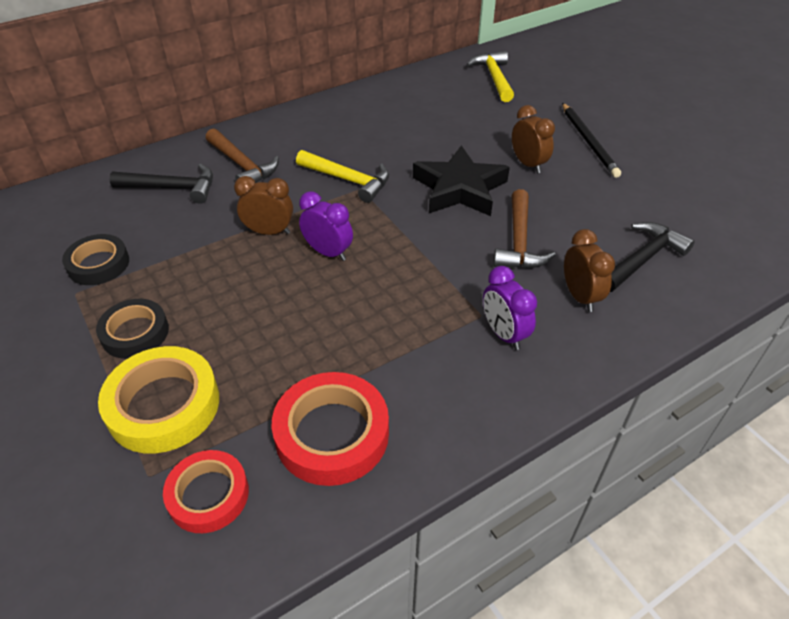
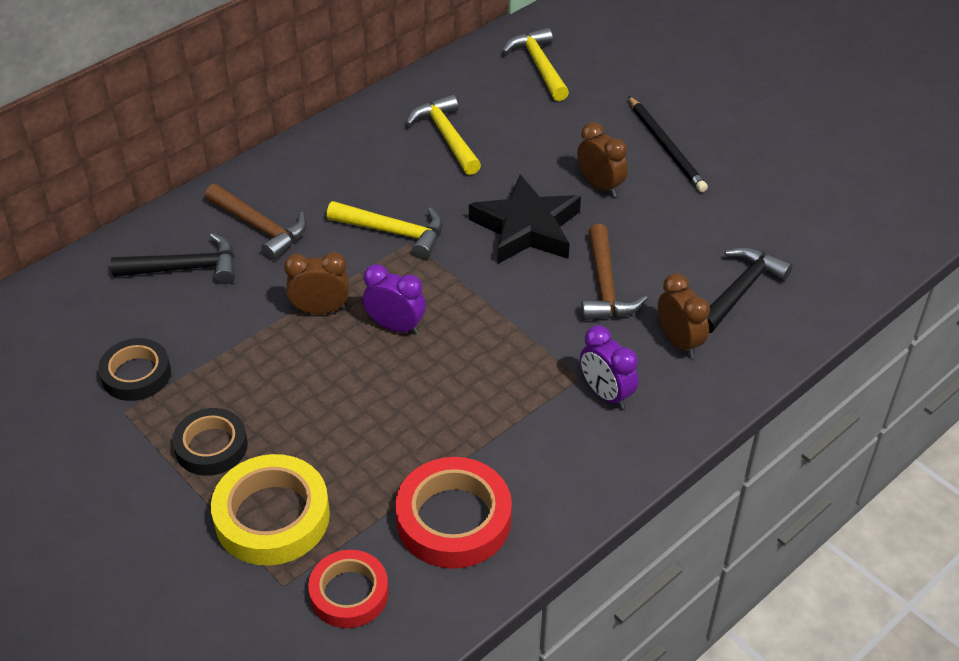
camera: 10 degrees left, 0 degrees up
(410, 118) = (447, 137): none -> yellow hammer

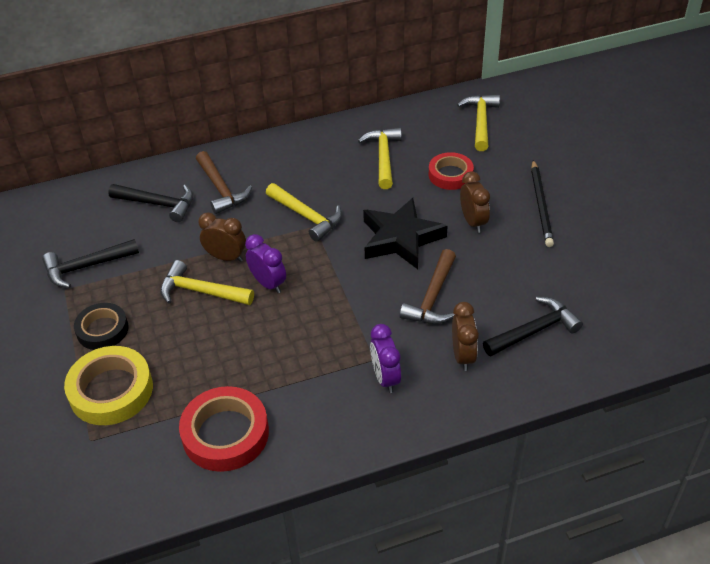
camera: 25 degrees right, 0 degrees up
(136, 374) = (86, 267): black tape -> black hammer
(314, 360) = (201, 291): none -> yellow hammer
(349, 593) = (127, 461): red tape -> red tape (450, 175)

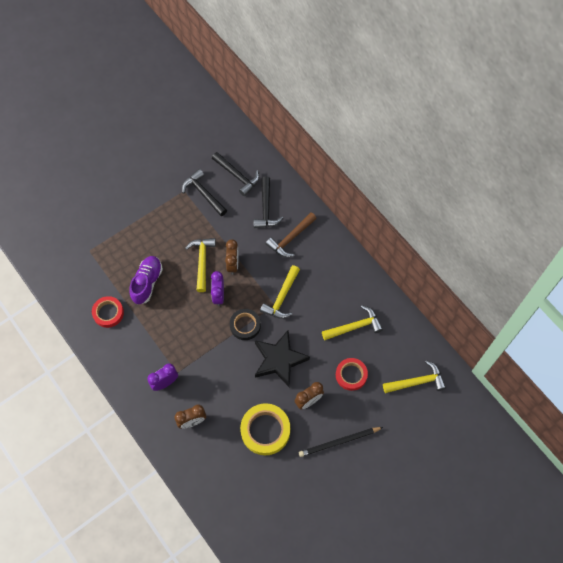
camera: 70 degrees right, 20 degrees up
(102, 330) = (160, 223): black tape -> black tape (245, 325)
(111, 390) = (121, 246): yellow tape -> yellow tape (265, 430)
(198, 368) = (147, 283): none -> purple shoe
(225, 434) = (108, 313): red tape -> red tape, size x0.65
(268, 283) = (218, 295): purple clock -> purple clock turned 150 degrees clockwise
(432, 297) = (234, 392): brown hammer -> none
(534, 331) = (223, 459): black hammer -> black hammer (237, 176)

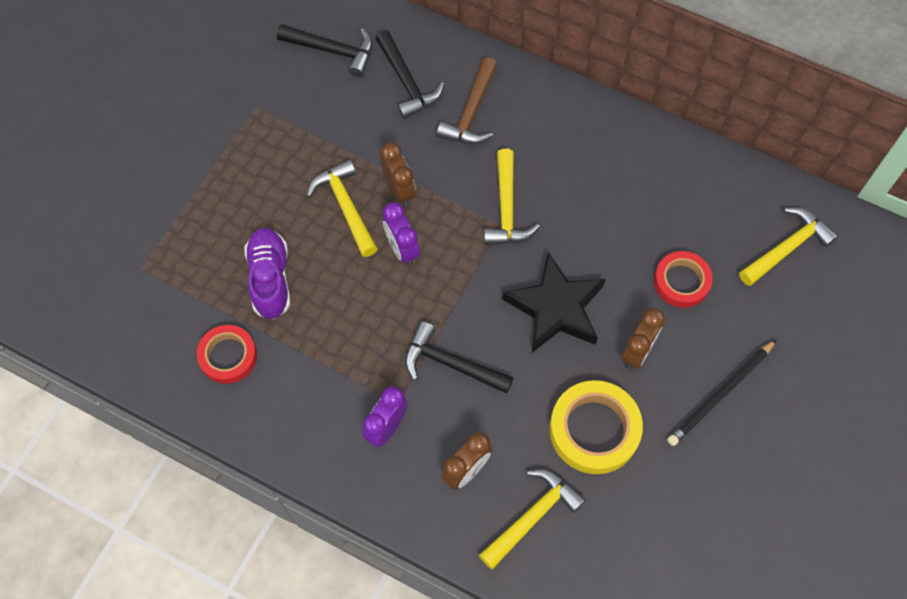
camera: 25 degrees left, 0 degrees up
(203, 194) = (291, 99): black hammer -> black hammer (451, 364)
(245, 325) = (471, 278): black tape -> none
(354, 327) = (645, 205): yellow hammer -> yellow hammer (532, 516)

